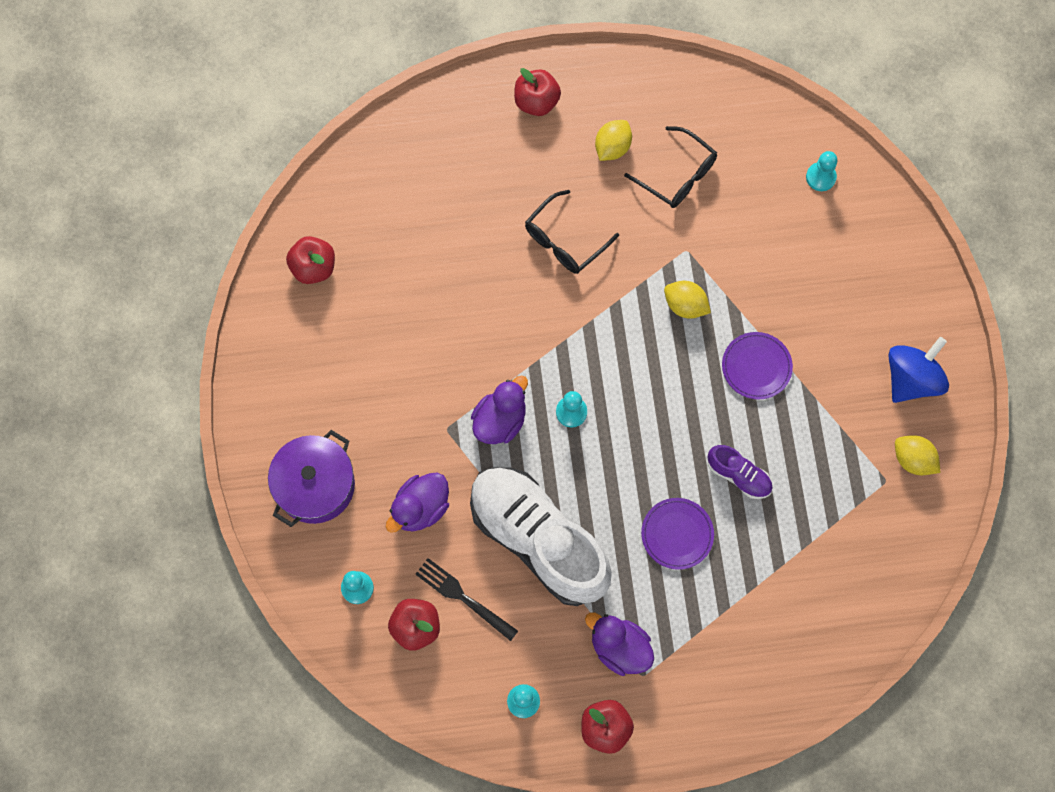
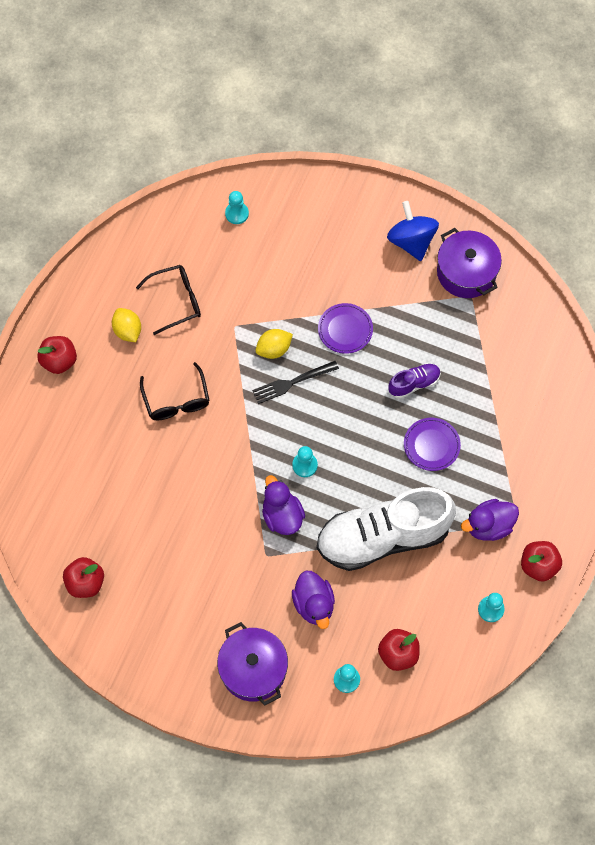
camera: 60 degrees left, 5 degrees down
(463, 597) = (395, 610): black fork -> black fork (292, 382)
(913, 460) = (466, 272): yellow lemon -> purple pot

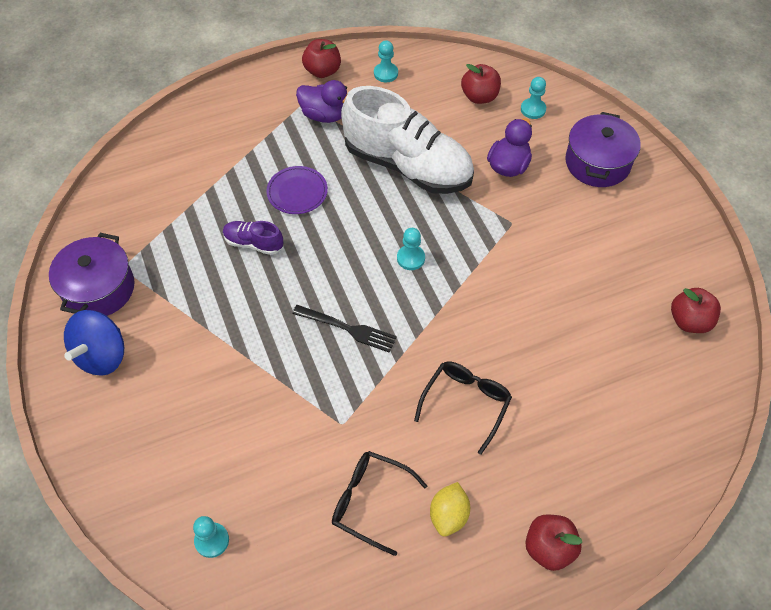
camera: 135 degrees left, 10 degrees down
(274, 349) = (331, 370): yellow lemon -> none
(282, 516) = (469, 238): purple duck -> none
(345, 329) = (252, 332): purple plate -> none

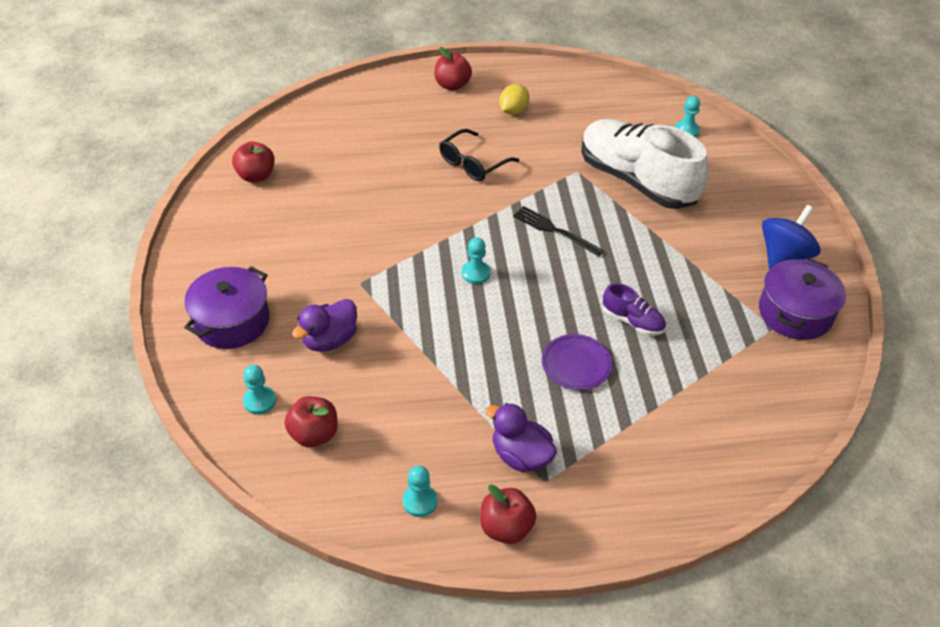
camera: 165 degrees left, 10 degrees down
(369, 501) = (568, 127): black glasses -> none
(407, 165) = (441, 366): white shoe -> white shoe (637, 181)

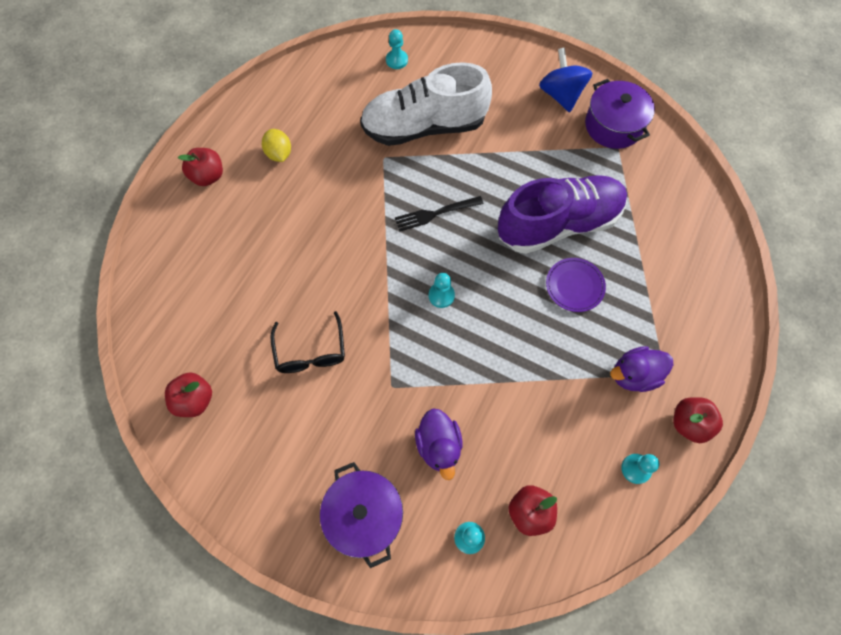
camera: 55 degrees left, 20 degrees up
(473, 164) = (318, 222): black glasses -> black glasses (311, 352)
(632, 321) = (558, 224): purple shoe -> purple shoe, size x2.35

